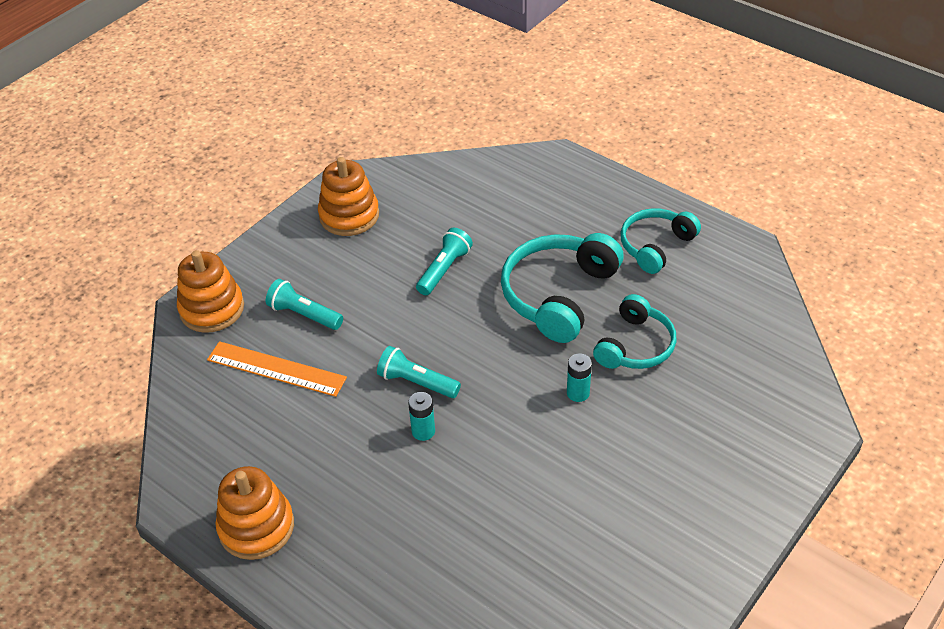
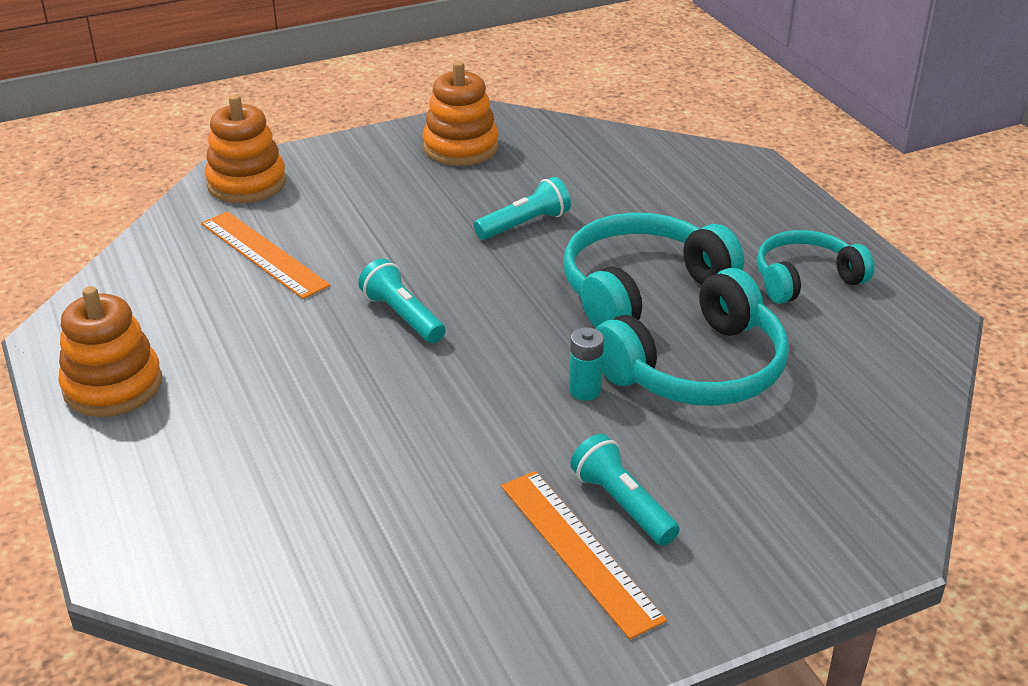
camera: 25 degrees right, 10 degrees down
(304, 314) = (335, 217): turquoise flashlight -> turquoise flashlight (622, 504)
(423, 431) = (369, 364): turquoise battery -> none
(635, 346) = (698, 368): turquoise headphones -> turquoise headphones, size x1.54
(654, 514) = (579, 550): none -> orange ruler

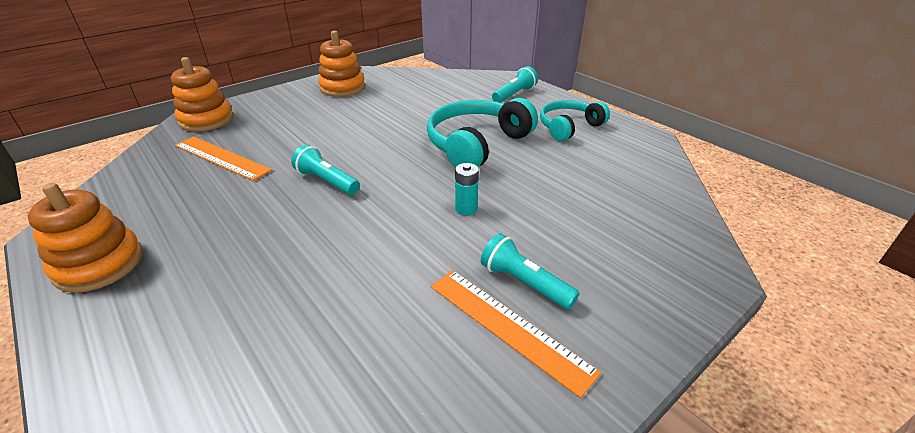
camera: 15 degrees left, 0 degrees up
(524, 224) = (393, 120): turquoise flashlight -> turquoise flashlight (514, 94)
(698, 368) = (532, 184): turquoise headphones -> none

